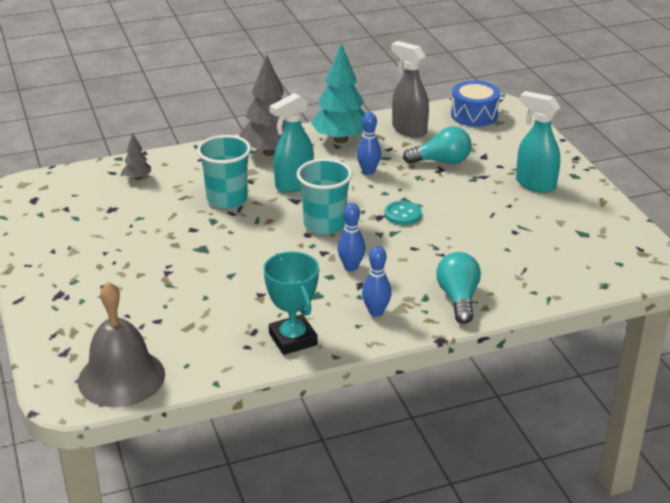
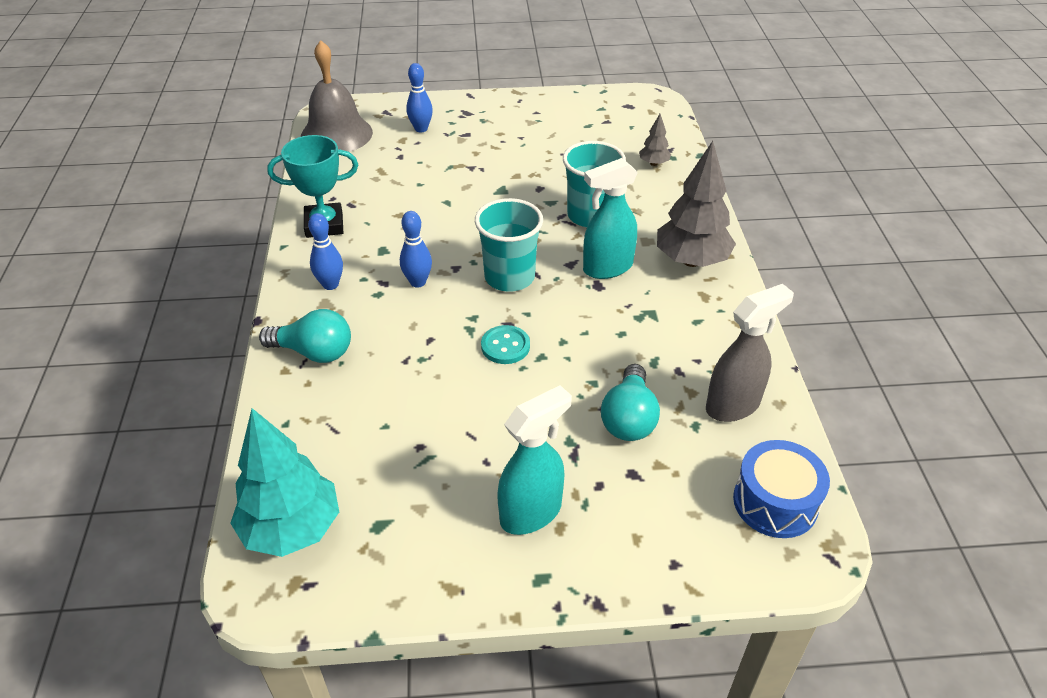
camera: 105 degrees right, 10 degrees up
(293, 184) = (607, 268): turquoise spray bottle -> turquoise spray bottle turned 90 degrees counterclockwise
(340, 139) = (714, 328): turquoise tree -> turquoise tree (292, 529)
(368, 171) = (620, 337): blue bowling pin -> blue bowling pin (421, 129)

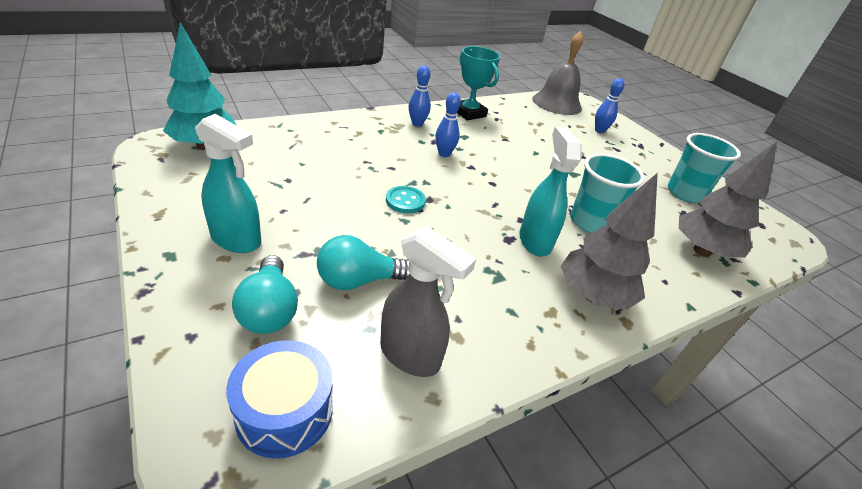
camera: 60 degrees right, 5 degrees down
(314, 352) = (354, 128): turquoise light bulb -> turquoise light bulb (269, 310)
(509, 277) = (480, 192): turquoise cup -> turquoise cup (685, 193)
(607, 268) = (534, 241): turquoise spray bottle -> turquoise spray bottle turned 45 degrees clockwise
(653, 163) = (701, 251): grey tree -> grey tree, size x2.13

